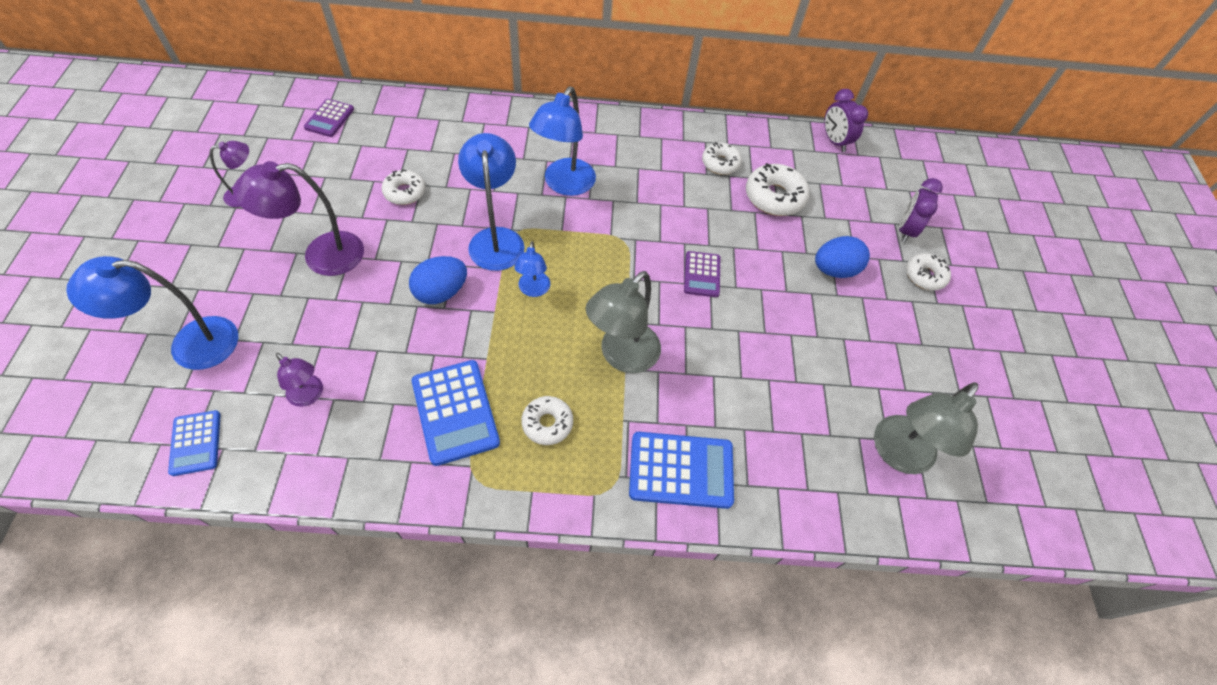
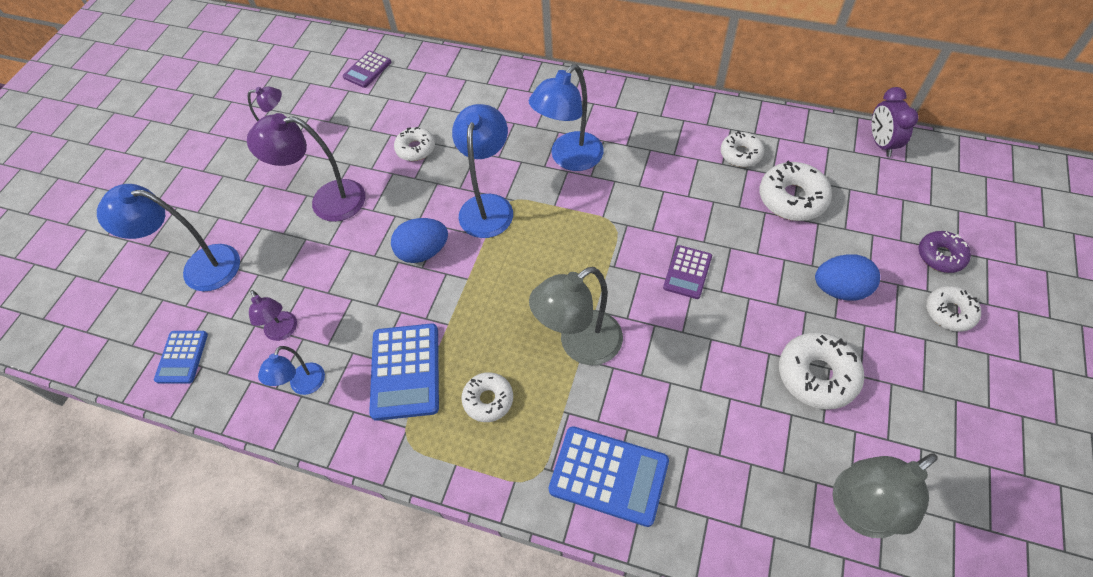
camera: 25 degrees right, 0 degrees up
(533, 290) = (510, 263): blue lamp -> blue lamp (304, 386)
(835, 346) = (817, 375): none -> white donut
(906, 230) = (940, 256): purple clock -> purple donut

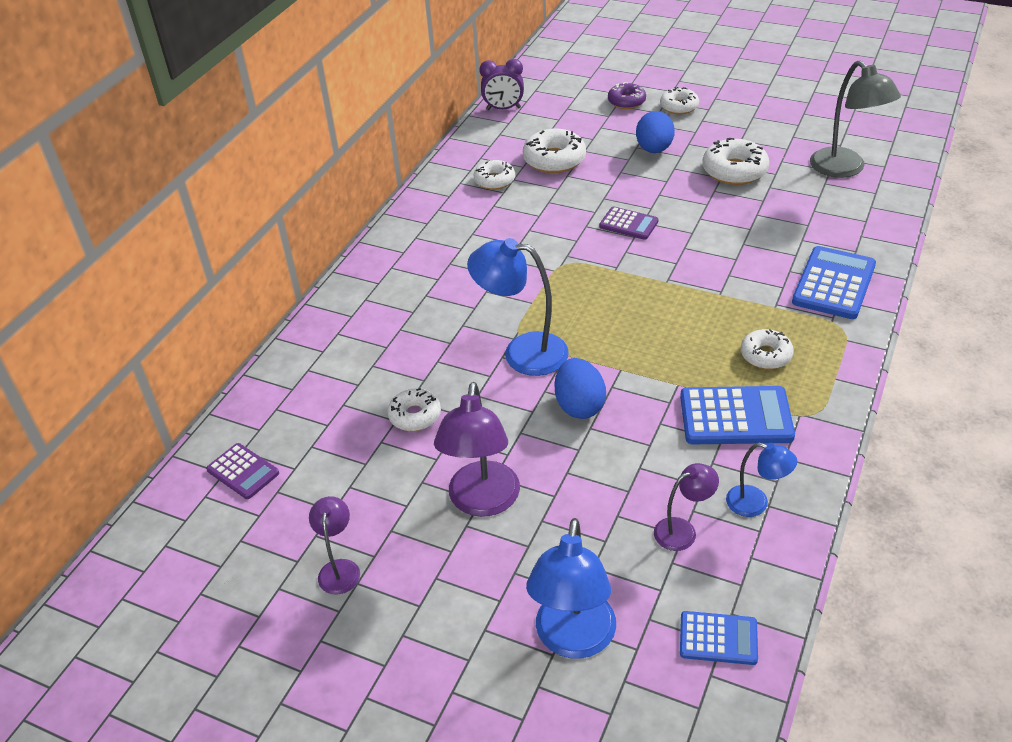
camera: 85 degrees left, 15 degrees down
(569, 158) = (469, 288): blue lamp -> none
(580, 345) = (705, 293): grey lamp -> none

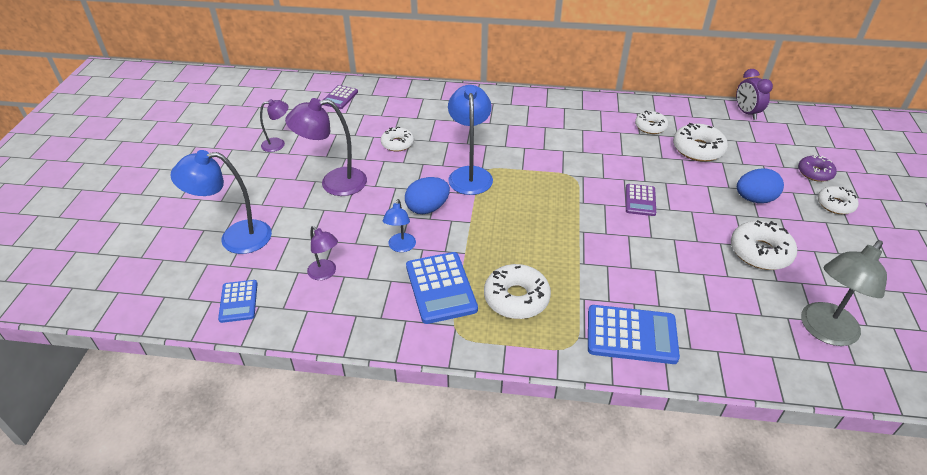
camera: 70 degrees right, 0 degrees up
(756, 504) = (356, 308): blue lamp -> blue lamp (401, 247)
(766, 355) = (516, 298): white donut -> white donut, size x1.55

